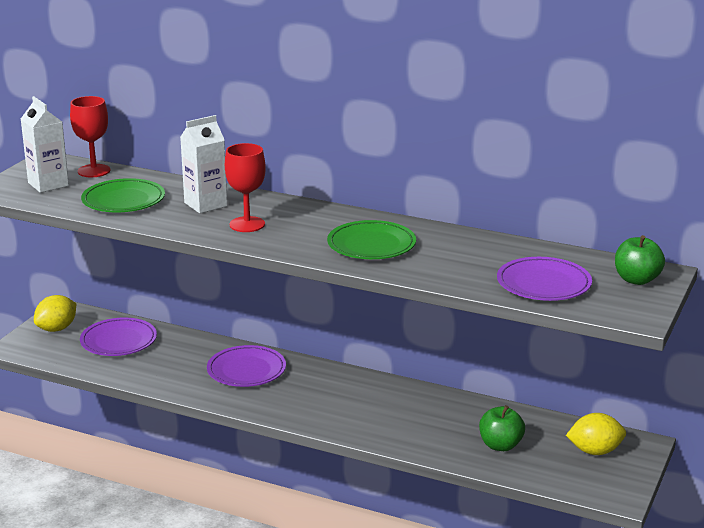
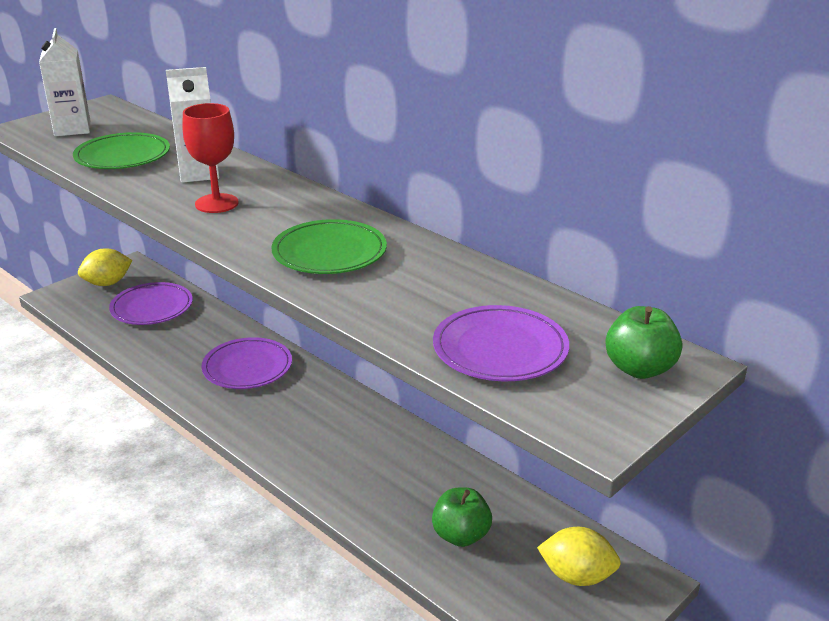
camera: 20 degrees right, 5 degrees up
(94, 171) = (131, 121): red goblet -> none

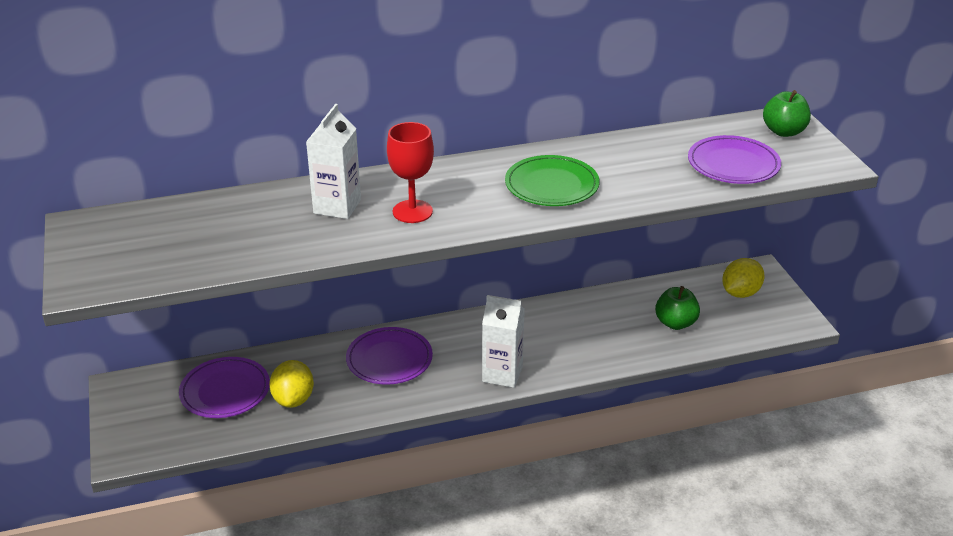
camera: 60 degrees left, 5 degrees up
(72, 129) = (130, 253): white carton -> white carton (502, 374)
(107, 283) = (140, 410): yellow lemon -> yellow lemon (293, 399)
(123, 156) = (246, 237): green plate -> none

